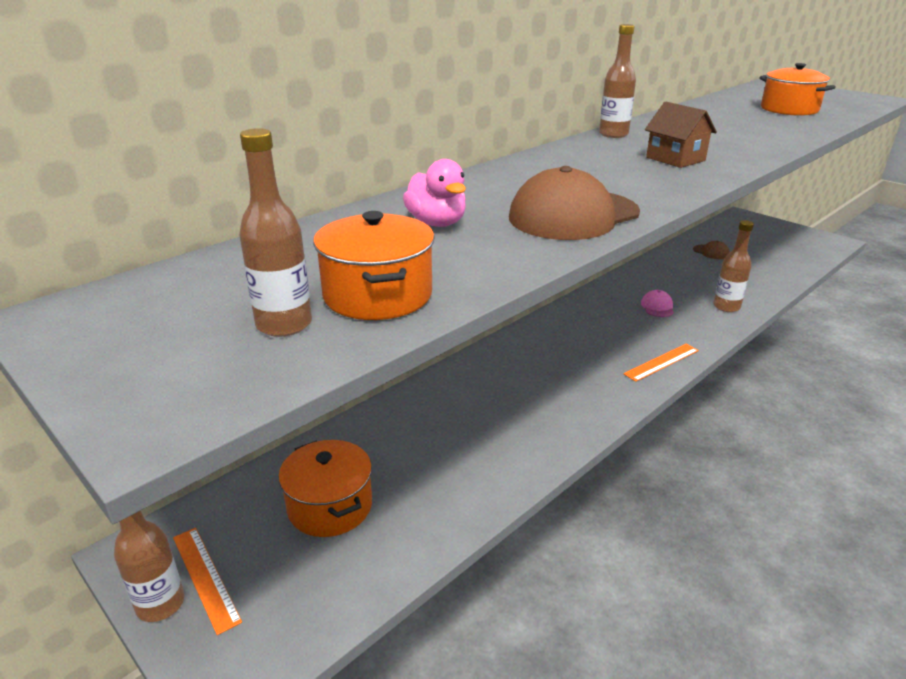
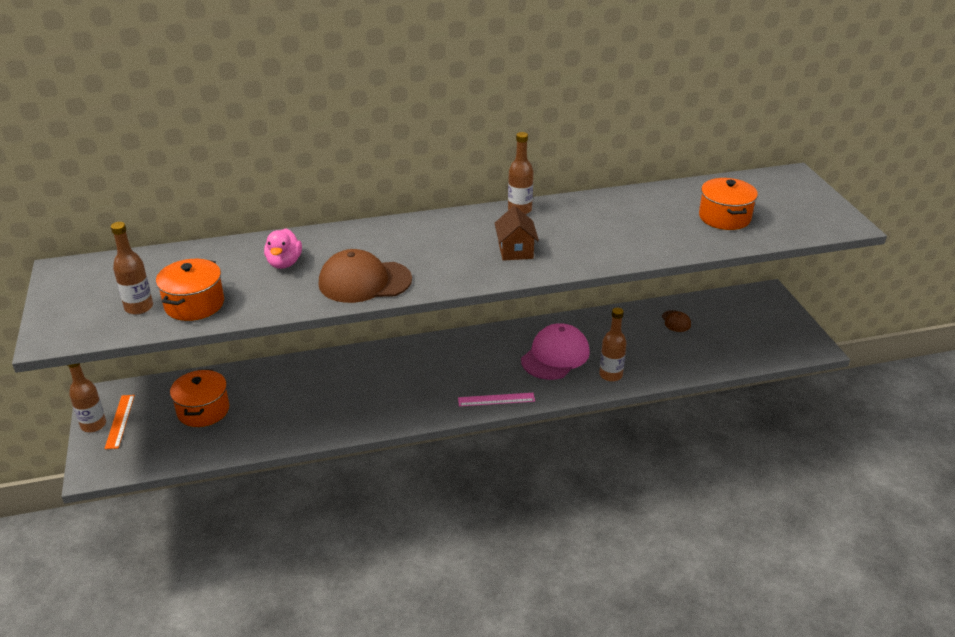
camera: 30 degrees right, 5 degrees up
(657, 307) = (555, 356): pink cap -> pink cap, size x2.16
(661, 362) = (496, 399): orange ruler -> pink ruler

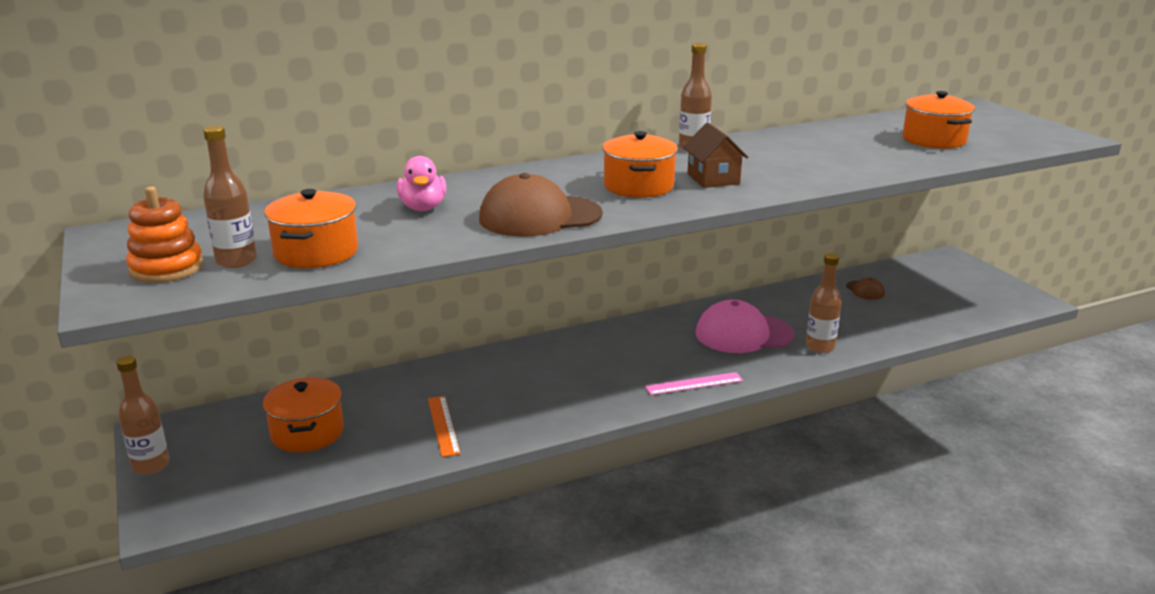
camera: 10 degrees left, 10 degrees down
(92, 310) = (167, 268): none -> orange stacking toy
(120, 421) = (189, 457): orange ruler -> orange ruler (443, 425)
(453, 254) = (638, 186): none -> orange pot
(555, 356) = (743, 334): pink cap -> pink cap turned 120 degrees counterclockwise

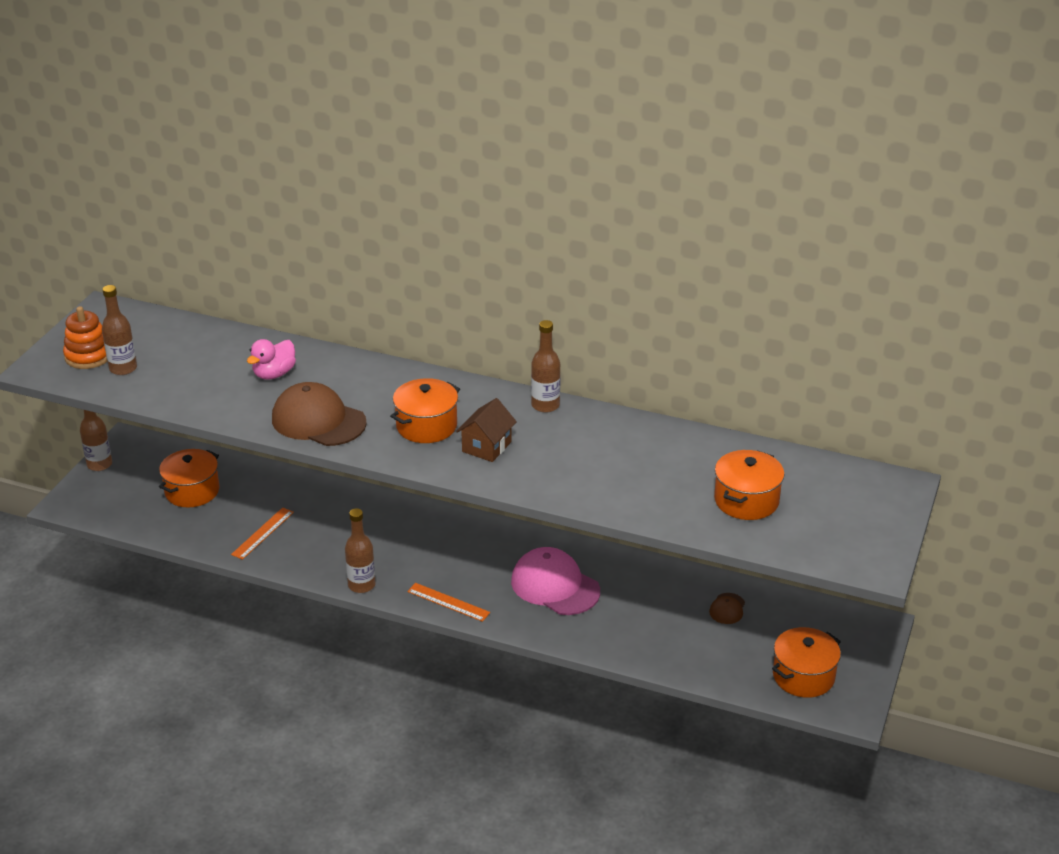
camera: 45 degrees right, 10 degrees up
(316, 252) = (165, 383): orange pot -> orange pot (803, 676)
(694, 384) = (448, 602): pink ruler -> orange ruler
(820, 347) = (587, 632): brown bottle -> brown bottle (361, 585)

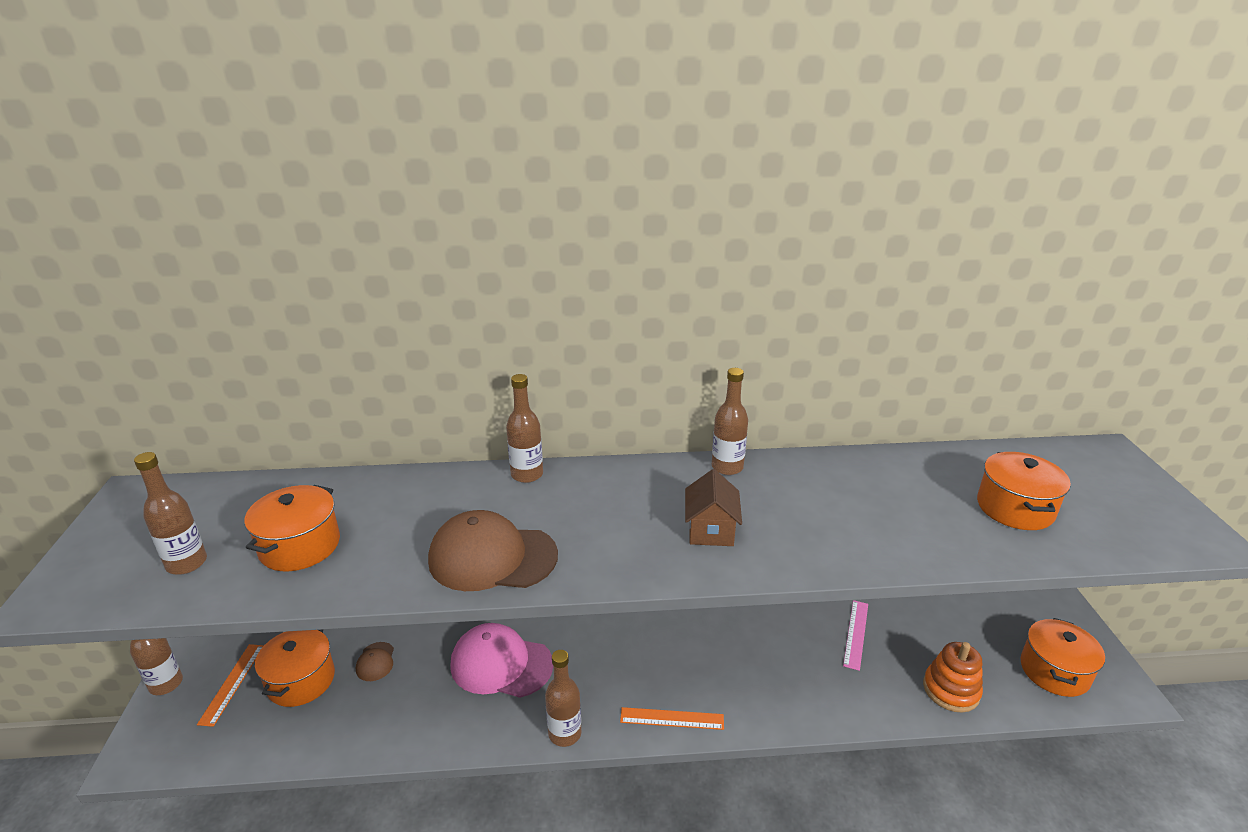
camera: 25 degrees left, 5 degrees down
(88, 356) = (128, 560): orange stacking toy -> orange stacking toy (951, 690)
(262, 533) = (412, 706): orange ruler -> orange ruler (232, 683)
(274, 374) = (400, 515): pink duck -> none
(384, 368) = (527, 474): none -> brown bottle
(426, 426) = (625, 525): orange pot -> orange pot (300, 546)
(555, 586) = (761, 657): pink cap -> pink cap (501, 664)
(654, 596) = (856, 634): none -> pink ruler
(727, 609) = (927, 623): brown cap -> brown cap (375, 662)

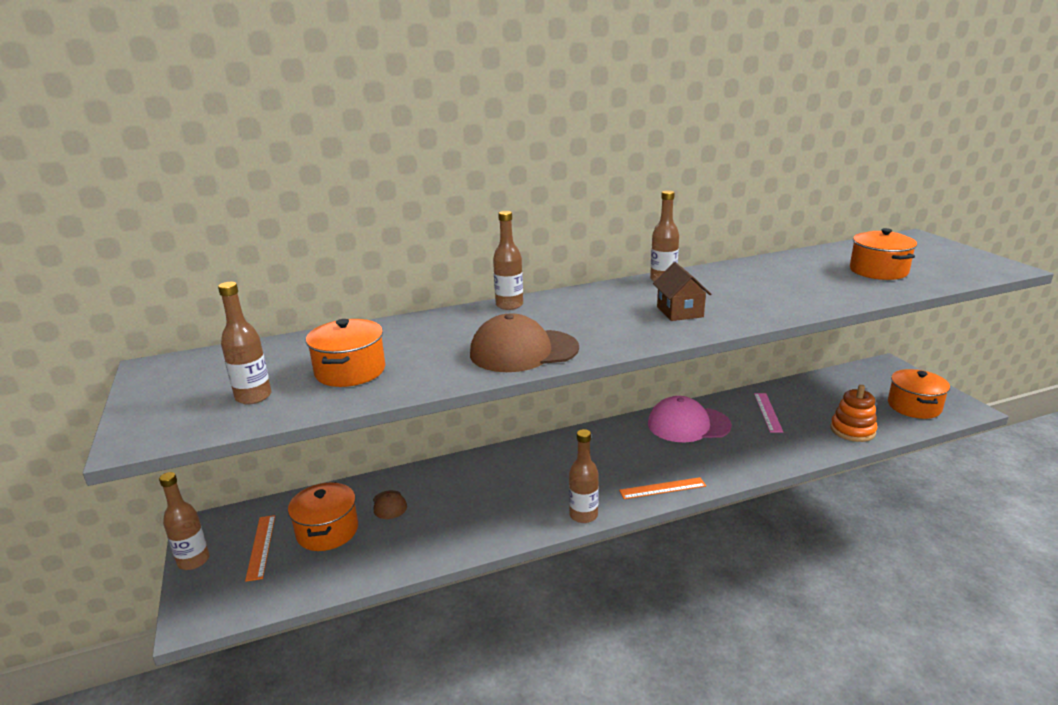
camera: 15 degrees left, 5 degrees down
(501, 664) = (502, 484): pink cap -> pink cap (688, 424)

